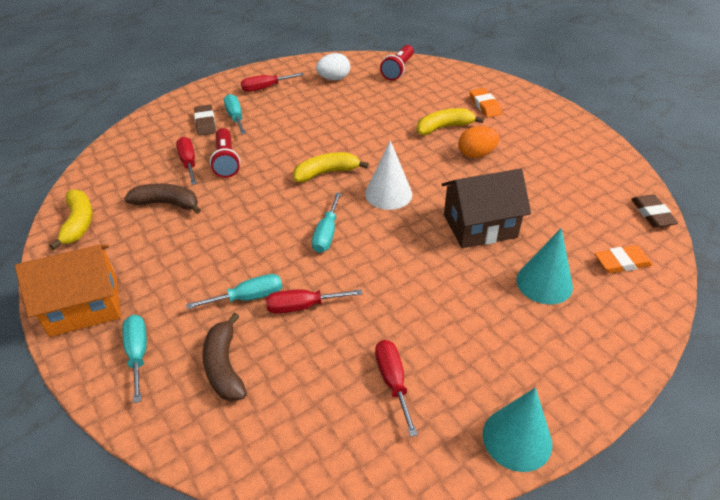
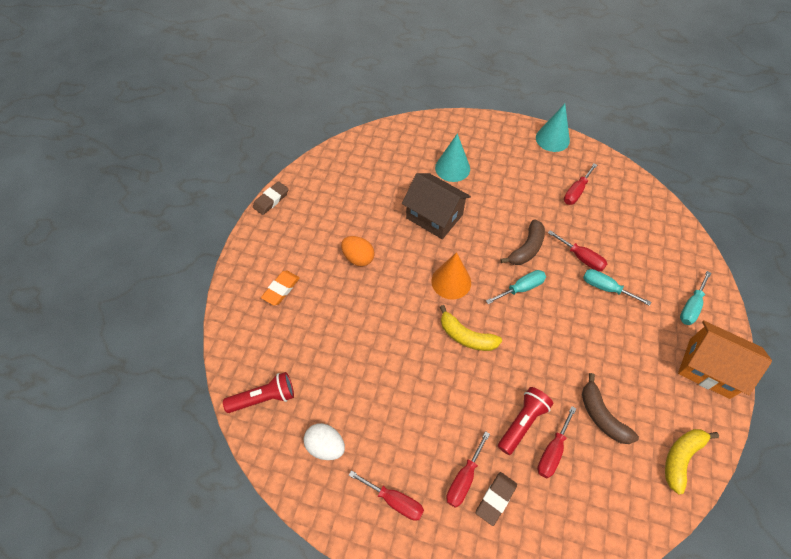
camera: 130 degrees left, 15 degrees up
(224, 366) = (649, 262): brown banana -> brown banana (527, 248)
(235, 117) = (464, 479): turquoise screwdriver -> red screwdriver
(388, 194) = (451, 281): white cone -> orange cone
(444, 127) = (338, 298): yellow banana -> none
(621, 262) = (404, 145): orange eraser -> none
(652, 214) = (346, 147): brown eraser -> brown eraser (271, 200)

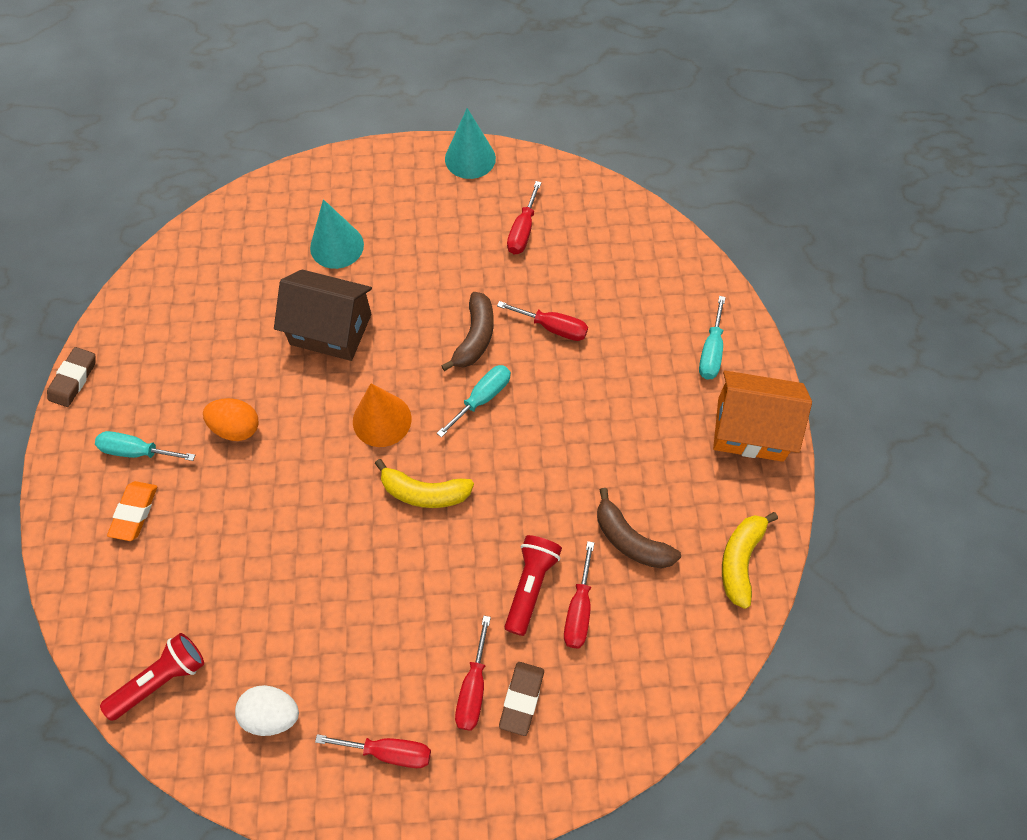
camera: 20 degrees left, 5 degrees up
(605, 288) = (595, 361): turquoise screwdriver -> turquoise screwdriver (137, 451)

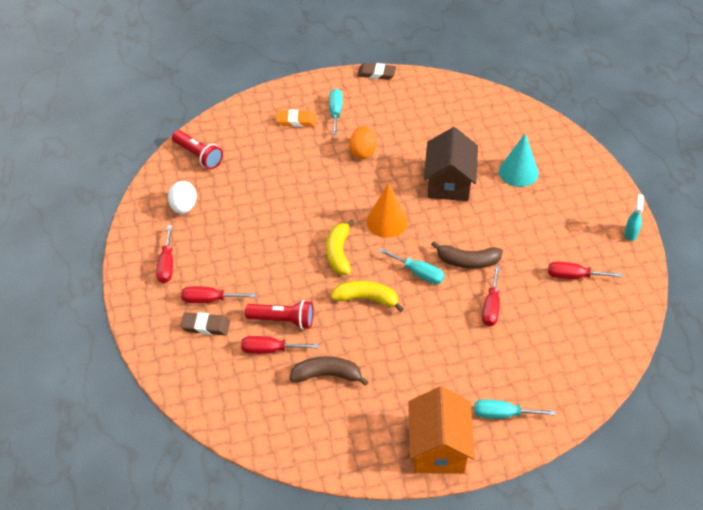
camera: 80 degrees right, 15 degrees down
(470, 158) = (631, 233): turquoise cone -> turquoise spray bottle
(630, 540) = (327, 375): brown banana -> brown banana turned 60 degrees clockwise
(740, 560) = (324, 447): yellow banana -> yellow banana (366, 299)

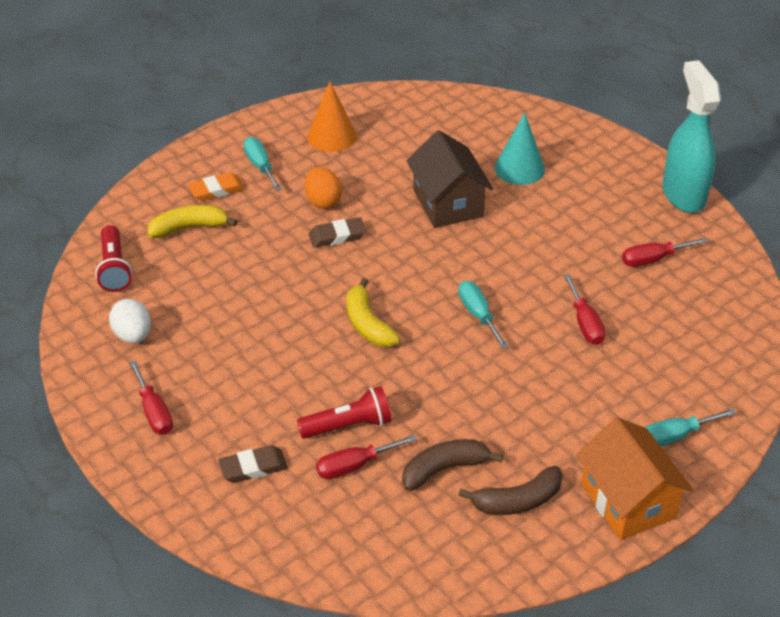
camera: 25 degrees left, 5 degrees down
(198, 156) = (114, 268): red flashlight -> red flashlight turned 60 degrees clockwise
(209, 300) = (238, 434): red screwdriver -> none
(366, 299) = (435, 364): yellow banana -> yellow banana (189, 228)
(376, 74) = (283, 109): brown eraser -> brown eraser (337, 236)
(387, 222) = (403, 270): orange cone -> orange cone (332, 136)
(418, 273) = (478, 315): turquoise screwdriver -> turquoise screwdriver turned 120 degrees counterclockwise
(467, 261) = (526, 283): brown banana -> brown banana (517, 501)
(631, 233) = (683, 194): turquoise spray bottle -> turquoise spray bottle, size x2.44

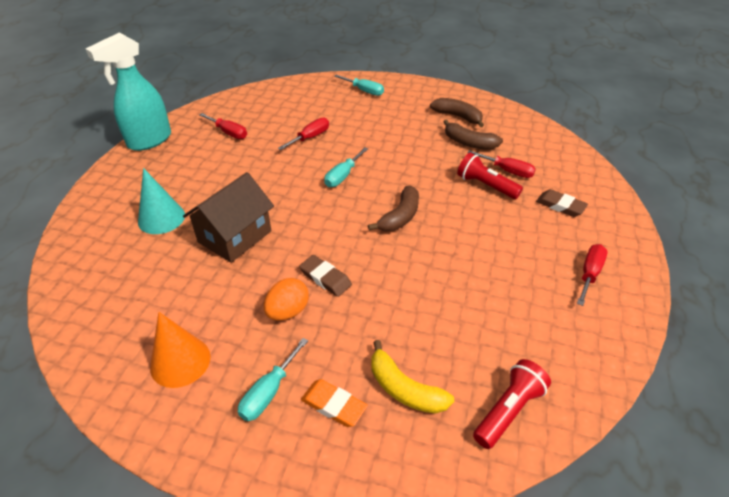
camera: 125 degrees left, 0 degrees up
(133, 335) = (552, 335): white egg -> none
(367, 324) = (400, 217): yellow banana -> brown banana
(628, 501) = (418, 91): orange house -> none

